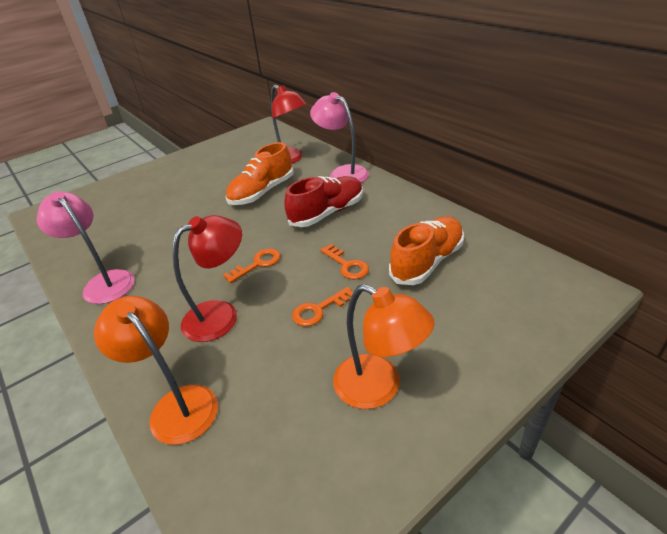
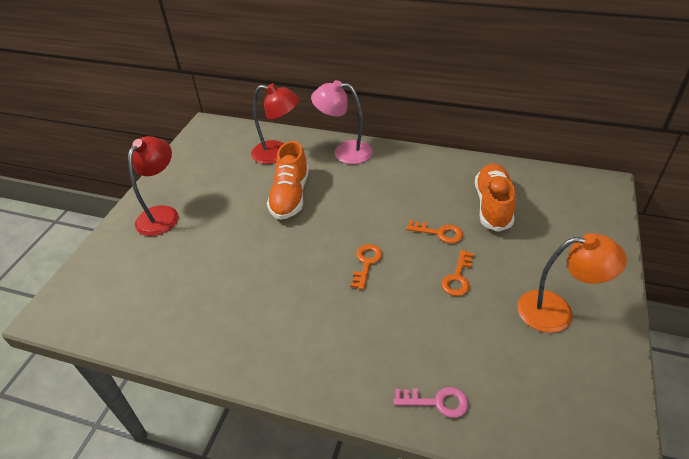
camera: 35 degrees left, 5 degrees up
(104, 282) = (238, 345): pink lamp -> none
(176, 404) = (437, 402): orange lamp -> pink key
(221, 315) = (387, 318): red lamp -> red lamp (162, 214)
(327, 213) = (373, 194): red shoe -> none

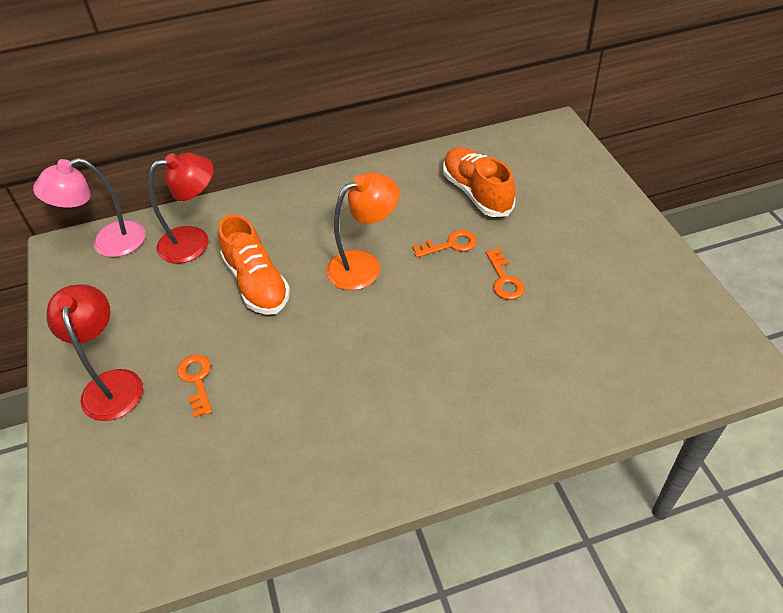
camera: 35 degrees left, 5 degrees up
(344, 152) = (274, 204): pink lamp -> pink lamp (108, 243)
(366, 263) = (406, 312): orange key -> orange key (196, 380)
(437, 402) = (582, 402): pink key -> none
(556, 311) = (610, 265): orange lamp -> orange lamp (364, 265)

